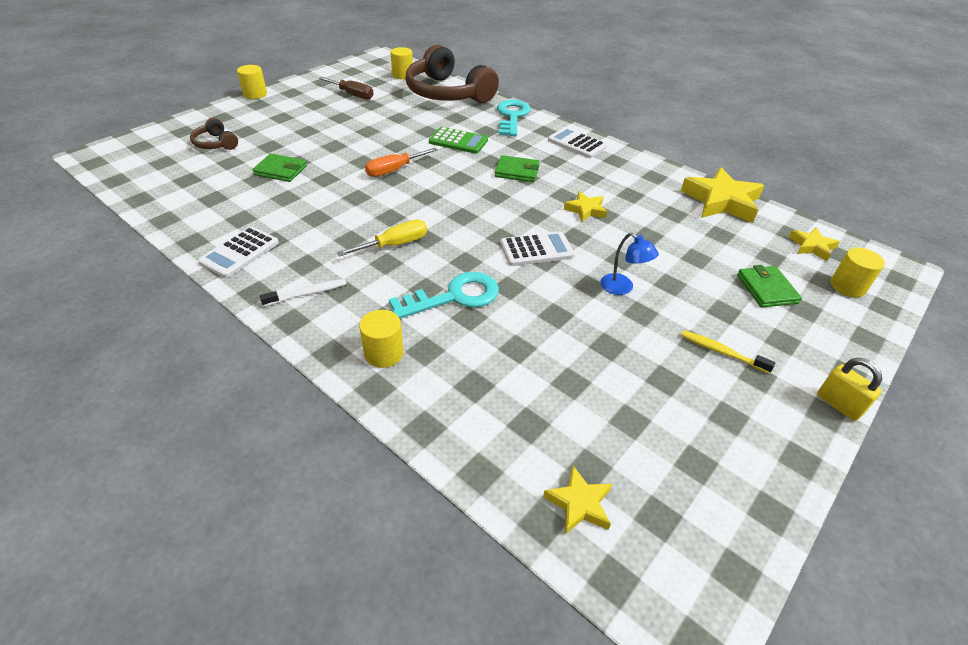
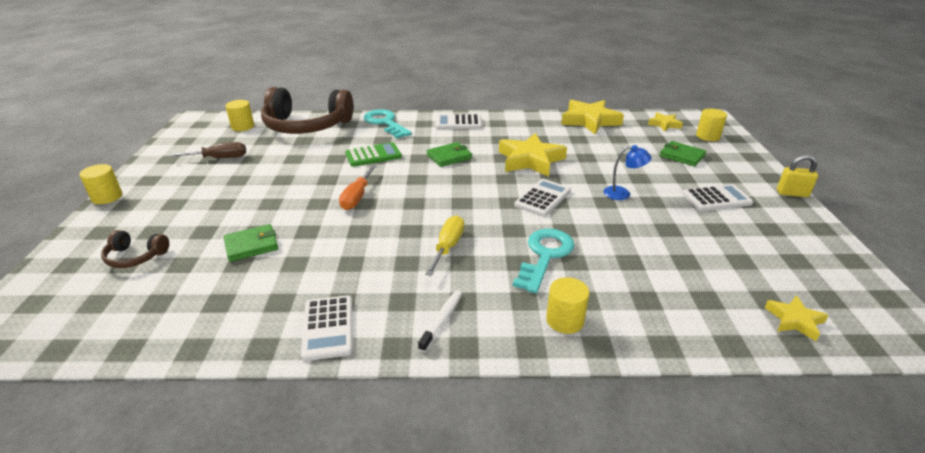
camera: 40 degrees left, 10 degrees down
(586, 210) = (530, 160): yellow star -> yellow star, size x1.89
(721, 352) = (716, 199): yellow toothbrush -> white calculator

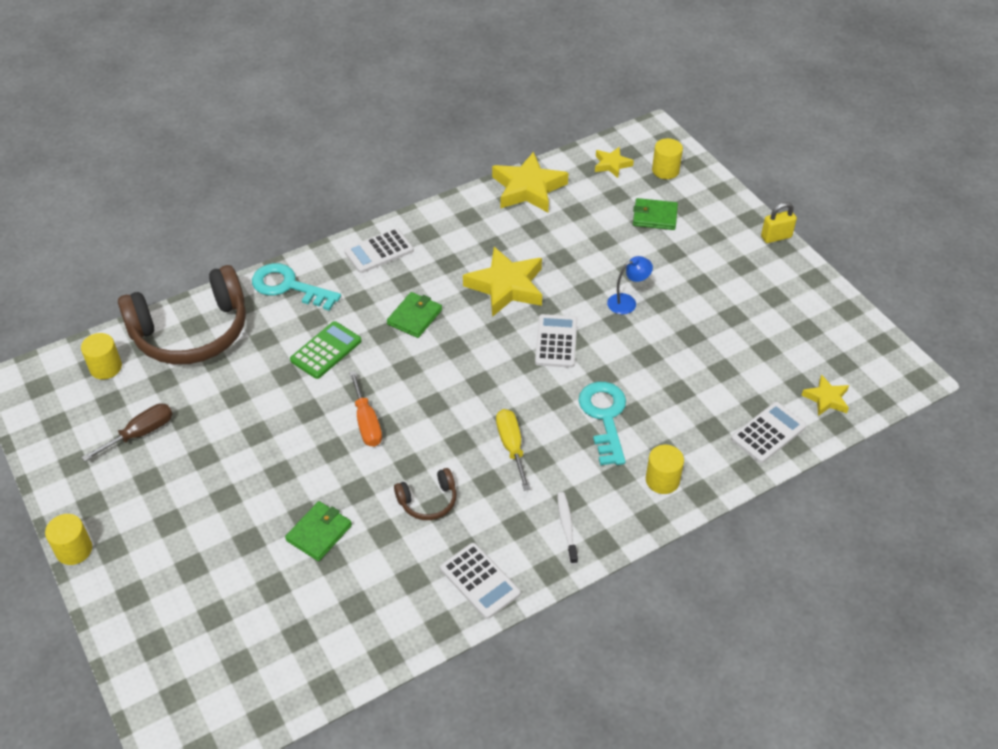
camera: 30 degrees left, 15 degrees up
(135, 257) = (213, 602): brown headphones -> brown headphones (428, 501)
(716, 199) = (714, 273): white calculator -> white calculator (768, 433)

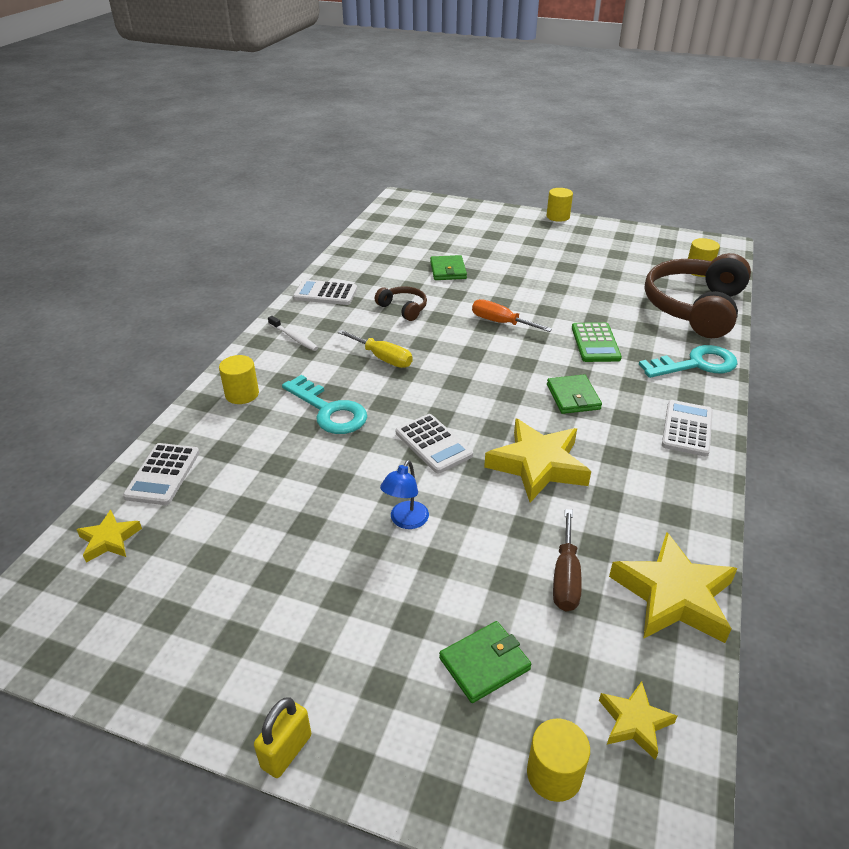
camera: 140 degrees right, 10 degrees down
(140, 433) = (617, 258): brown screwdriver -> brown screwdriver (565, 577)
(428, 501) = (403, 308): brown headphones -> brown headphones turned 105 degrees clockwise

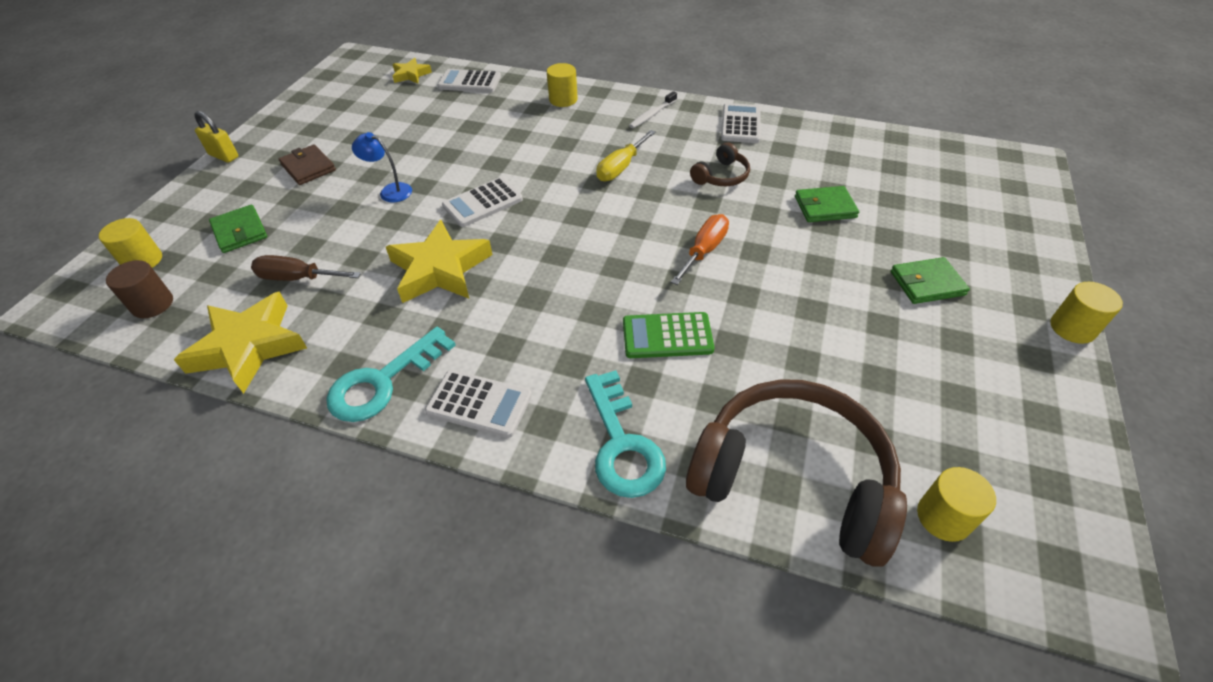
camera: 90 degrees right, 10 degrees up
(329, 410) = (537, 143): turquoise key -> turquoise key (383, 382)
(341, 618) = (308, 167): none -> brown wallet
(573, 397) = (549, 304): green wallet -> green wallet (927, 283)
(634, 722) = (152, 304): yellow star -> brown cylinder

